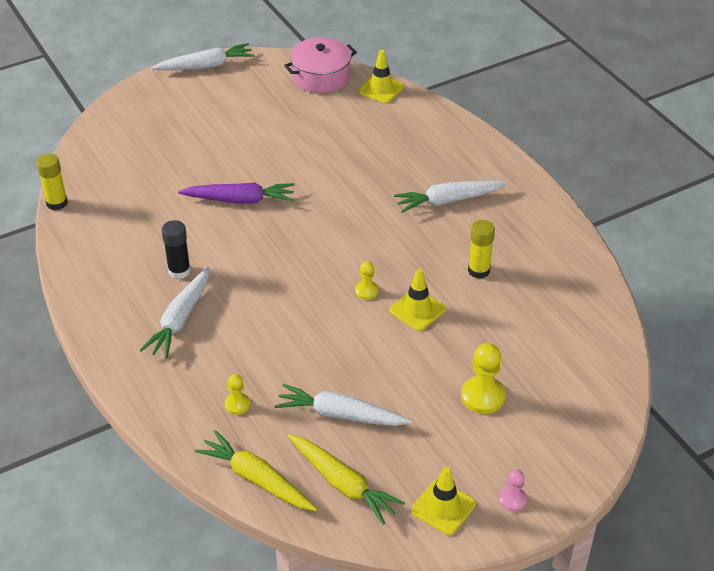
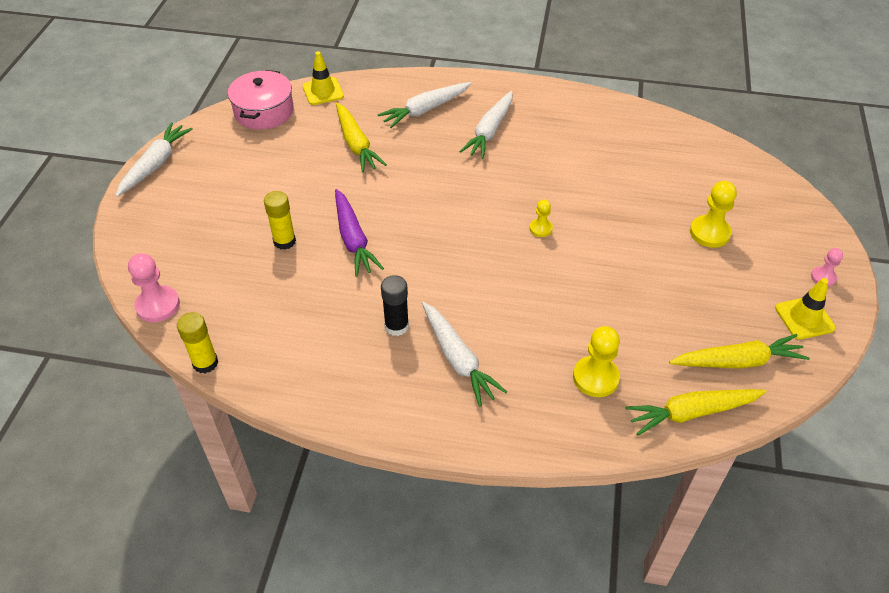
camera: 50 degrees left, 5 degrees up
(83, 152) = (158, 305): none -> pink pawn
(237, 404) = (595, 378): yellow pawn -> yellow pawn, size x1.73
(240, 200) = (353, 239): purple carrot -> purple carrot turned 120 degrees clockwise
(340, 414) = (662, 320): white carrot -> white carrot (425, 110)
(342, 141) = (356, 144): none -> yellow carrot
(417, 310) = (589, 214): yellow traffic cone -> none
(478, 270) = (579, 160): yellow glue stick -> yellow glue stick (284, 241)

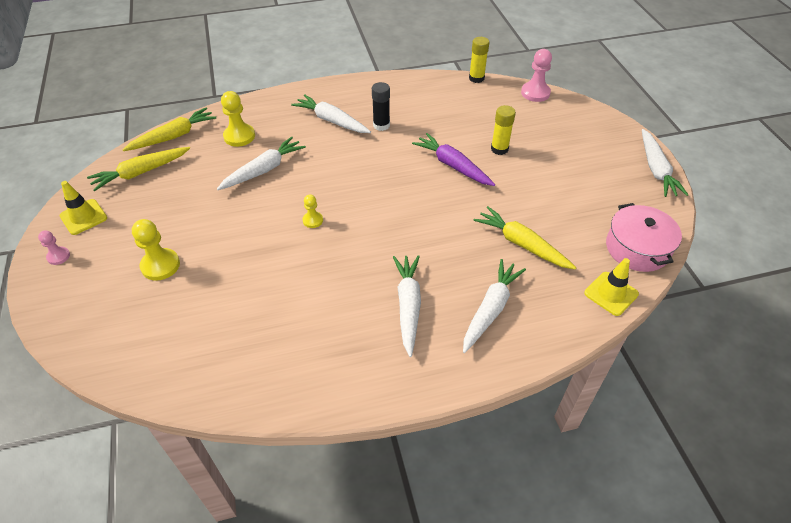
camera: 155 degrees right, 0 degrees up
(576, 310) = (264, 170): none -> white carrot

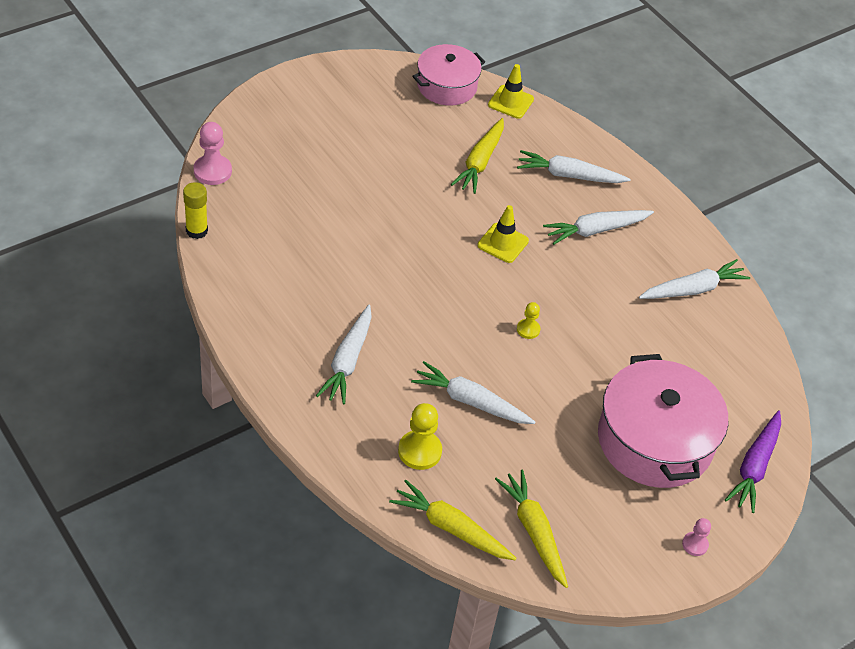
camera: 115 degrees left, 0 degrees up
(83, 217) = (631, 553): yellow traffic cone -> yellow traffic cone (503, 243)
(141, 172) = (534, 531): yellow carrot -> yellow carrot turned 150 degrees counterclockwise
(160, 265) = (655, 440): yellow pawn -> pink pot
(381, 125) = (337, 308): black glue stick -> none
(453, 165) = (386, 228): purple carrot -> purple carrot (754, 467)
(499, 149) = (340, 193): yellow glue stick -> none
(656, 169) = (324, 71): white carrot -> white carrot (693, 289)

